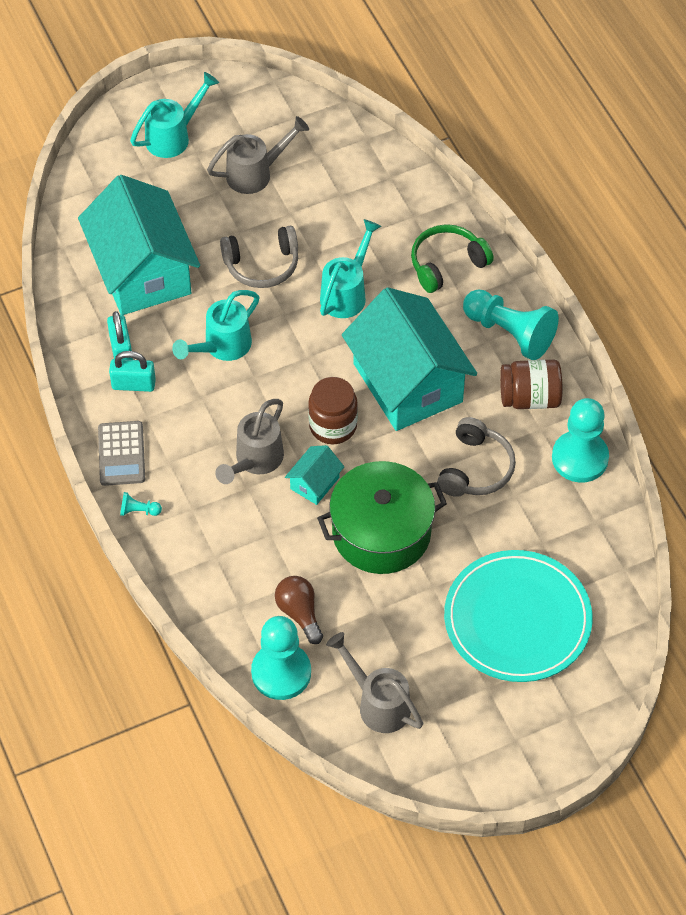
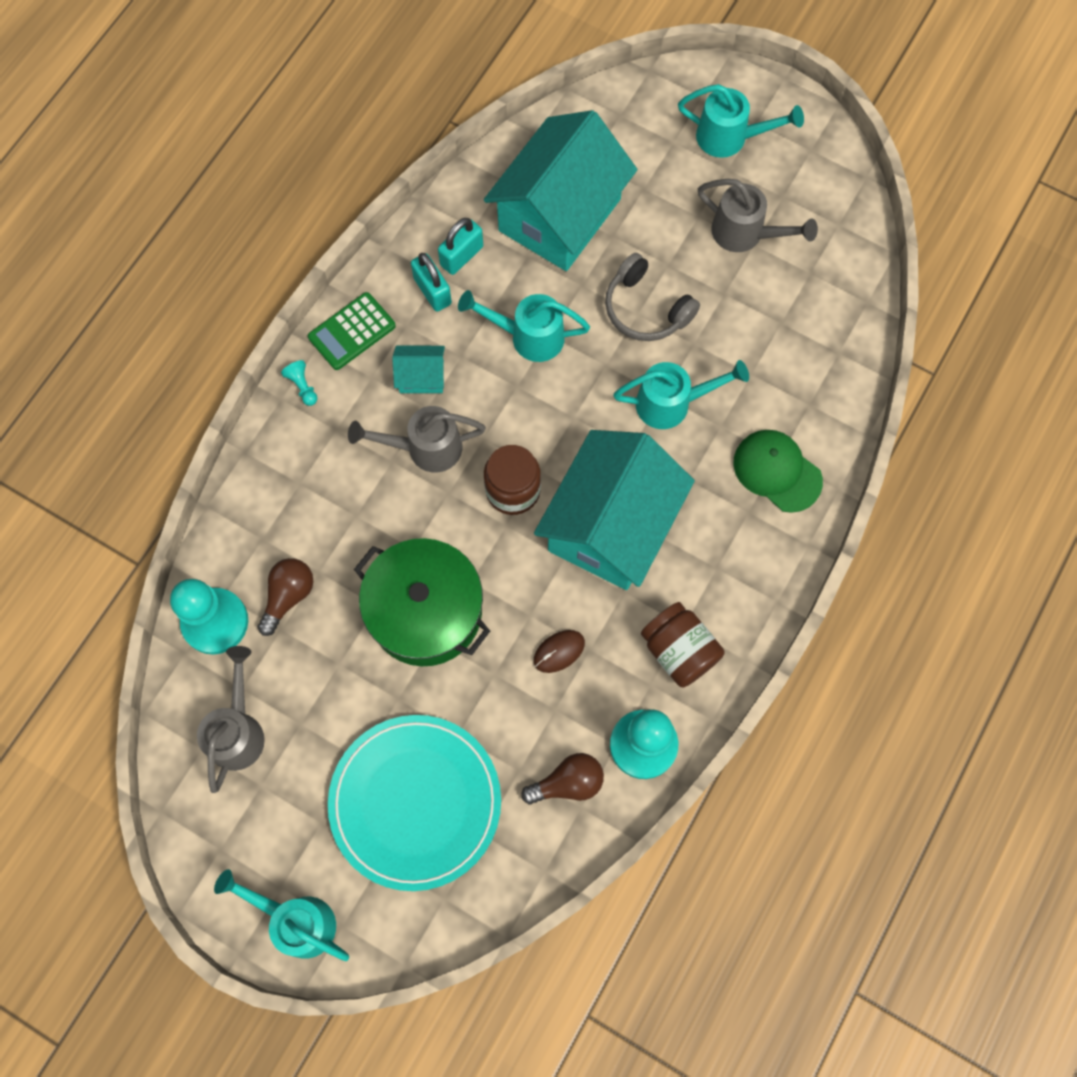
camera: 55 degrees right, 15 degrees up
(121, 454) = (352, 332): grey calculator -> green calculator
(314, 483) = (438, 516): turquoise house -> turquoise house (421, 376)
(447, 264) = (777, 471): green headphones -> green cap
(475, 468) = (559, 651): grey headphones -> brown mouse
(510, 333) = (741, 582): turquoise pawn -> none
(548, 743) = (296, 920): none -> turquoise watering can
(573, 518) = (567, 783): none -> brown light bulb

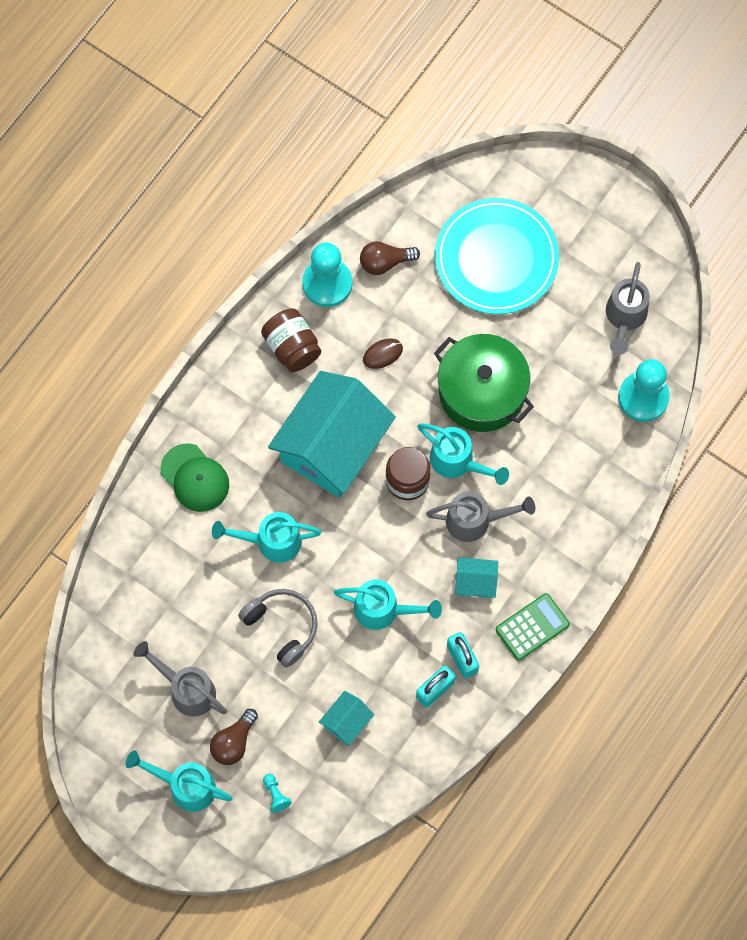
camera: 175 degrees left, 0 degrees up
(288, 596) = (587, 412): brown light bulb -> brown light bulb (234, 742)
(296, 920) = (583, 189): turquoise watering can -> turquoise watering can (458, 462)
(302, 386) = (574, 582): turquoise pawn -> turquoise pawn (275, 795)
(559, 215) = (346, 722): turquoise house -> turquoise house, size x0.42

